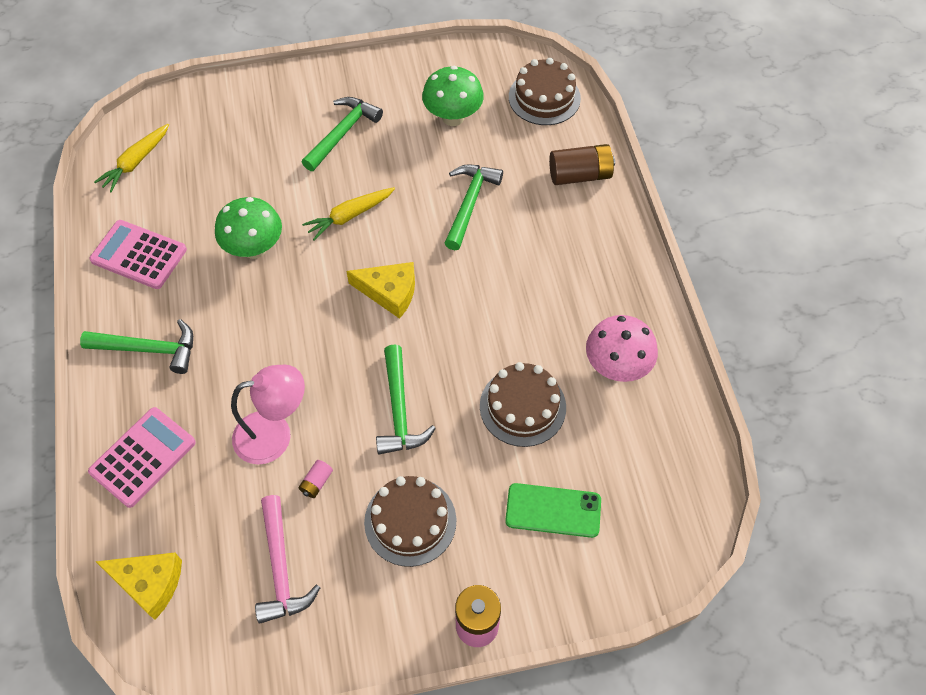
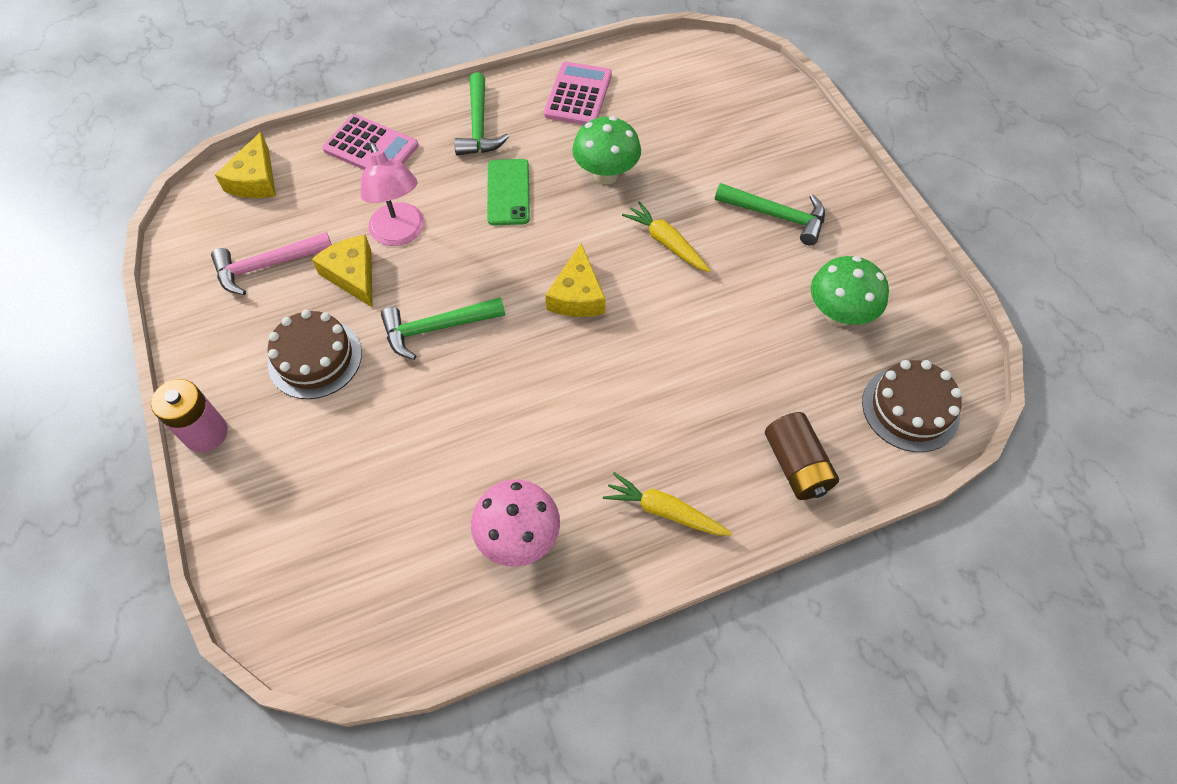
camera: 80 degrees right, 0 degrees up
(136, 162) = (683, 67): yellow carrot -> yellow carrot (664, 511)
(316, 482) = (353, 275): pink battery -> yellow cheese
(469, 203) = (716, 351): green hammer -> none
(522, 406) = (453, 442): brown cake -> none
(553, 510) = (330, 489): green phone -> green phone (508, 192)

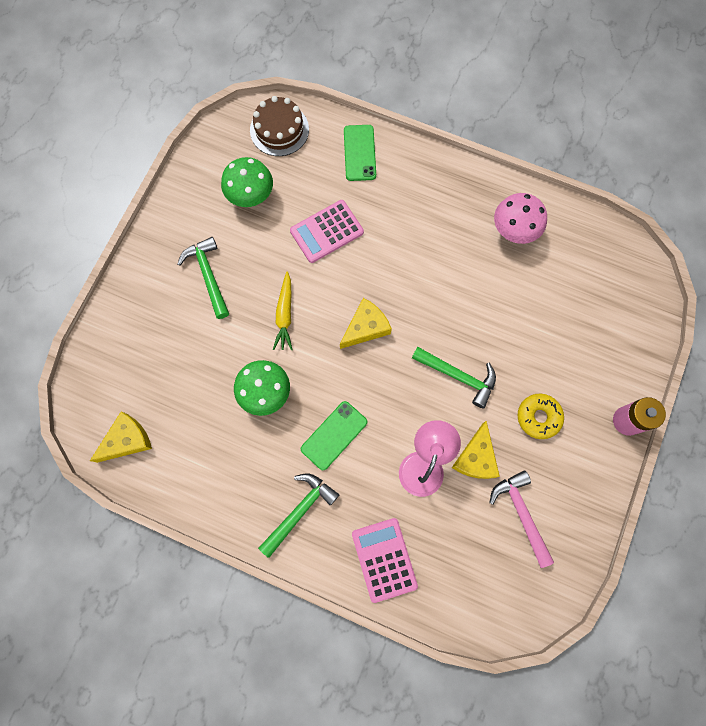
camera: 135 degrees left, 15 degrees up
(255, 179) = (480, 602): yellow cheese -> yellow cheese (127, 440)
(267, 266) = (521, 513): pink hammer -> pink hammer turned 135 degrees counterclockwise
(315, 358) = (538, 417): brown cake -> yellow donut
(578, 95) = (212, 476): pink calculator -> pink calculator (327, 232)
(664, 511) = (438, 186): yellow carrot -> none
(796, 465) = (359, 153): brown battery -> green phone

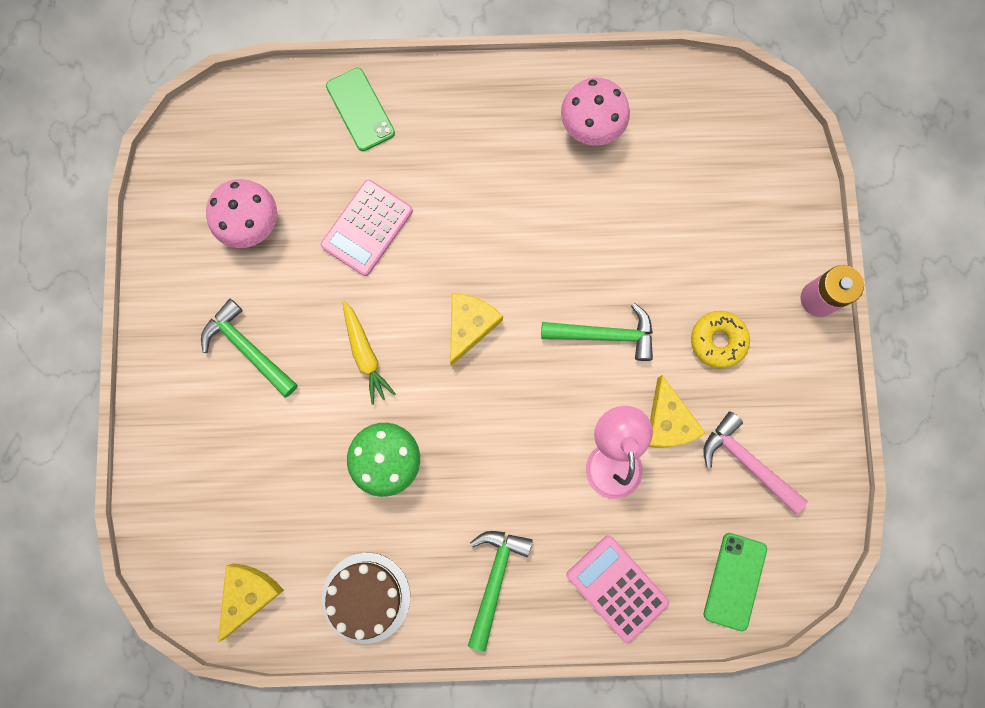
camera: 25 degrees left, 5 degrees up
(251, 196) = (252, 225): green mushroom -> pink mushroom
(279, 130) = (245, 123): brown cake -> brown cake (366, 597)
(334, 435) = (493, 472): green phone -> green phone (734, 581)

